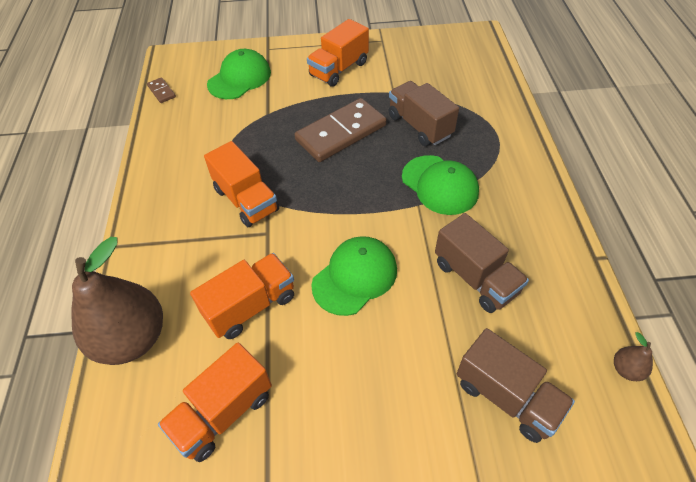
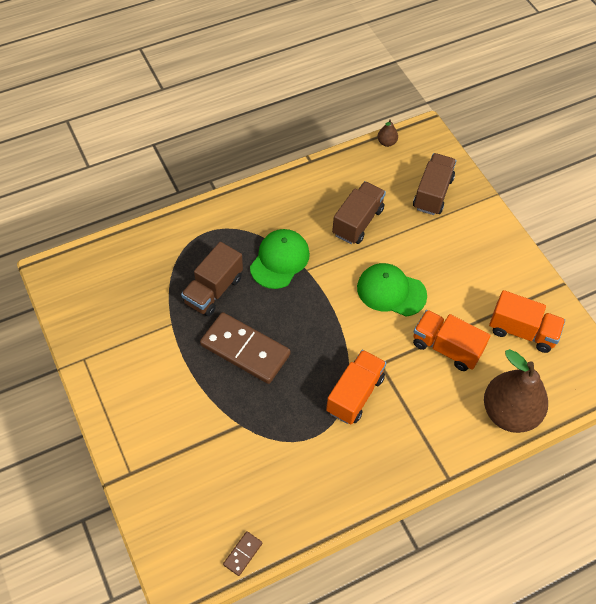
camera: 115 degrees left, 5 degrees up
(239, 78) = (193, 479): green cap -> none
(339, 69) = (148, 384): orange truck -> none

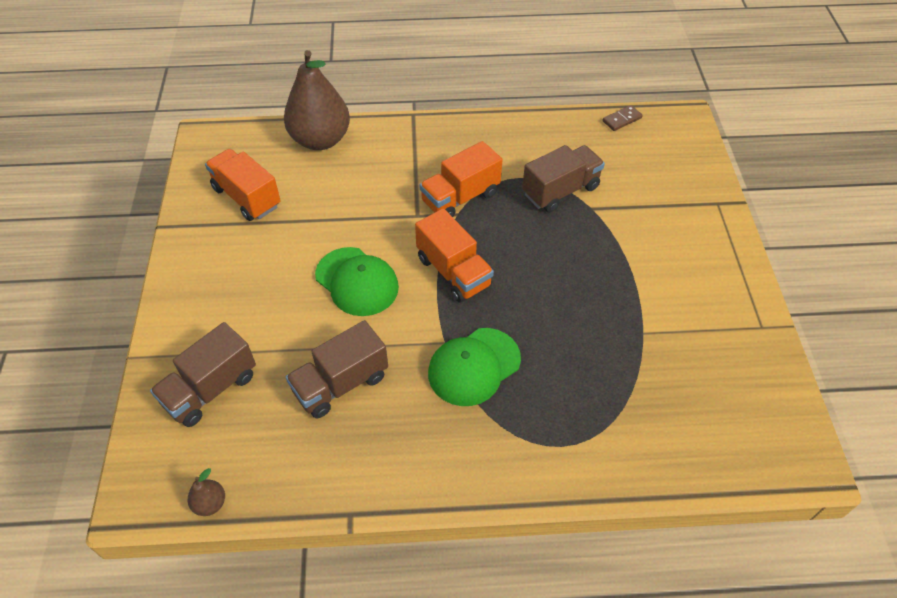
camera: 155 degrees left, 5 degrees down
(213, 290) = (577, 356): brown truck -> brown truck (560, 190)
(245, 350) = (561, 275): brown domino -> none
(446, 348) = (338, 207): orange truck -> orange truck (453, 272)

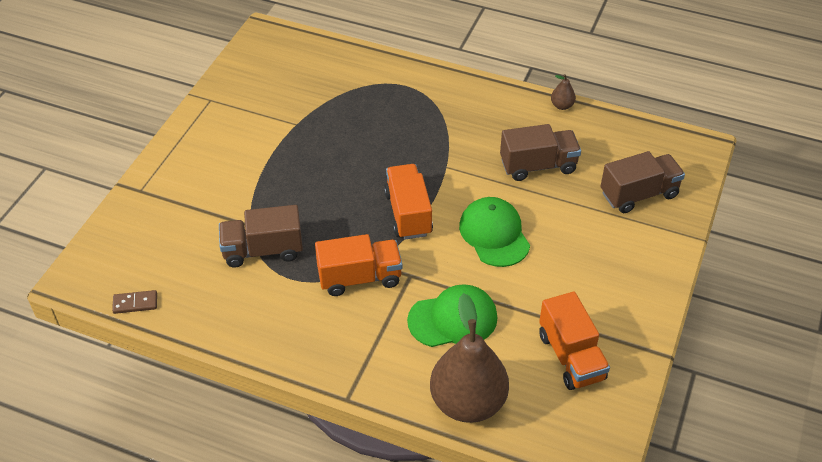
camera: 155 degrees left, 5 degrees down
(210, 503) = (650, 129): brown pear -> brown pear (562, 106)
(474, 366) = (434, 144): green cap -> green cap (453, 319)

